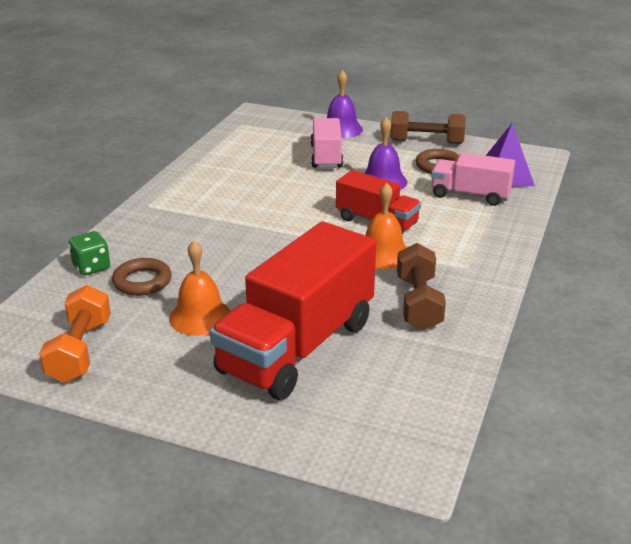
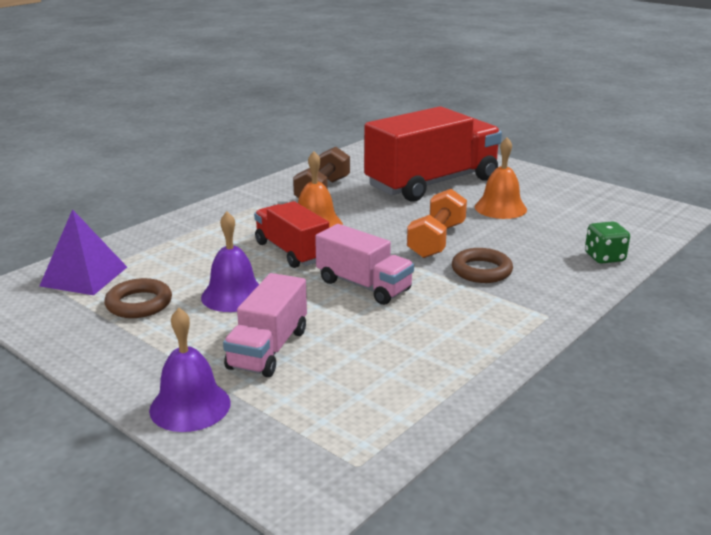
camera: 160 degrees left, 5 degrees down
(80, 351) = (597, 203): orange dumbbell -> orange dumbbell (436, 240)
(142, 281) = (551, 238): brown ring -> brown ring (481, 270)
(426, 142) = (96, 347): brown dumbbell -> none
(470, 195) = (159, 261): pink truck -> pink truck (363, 285)

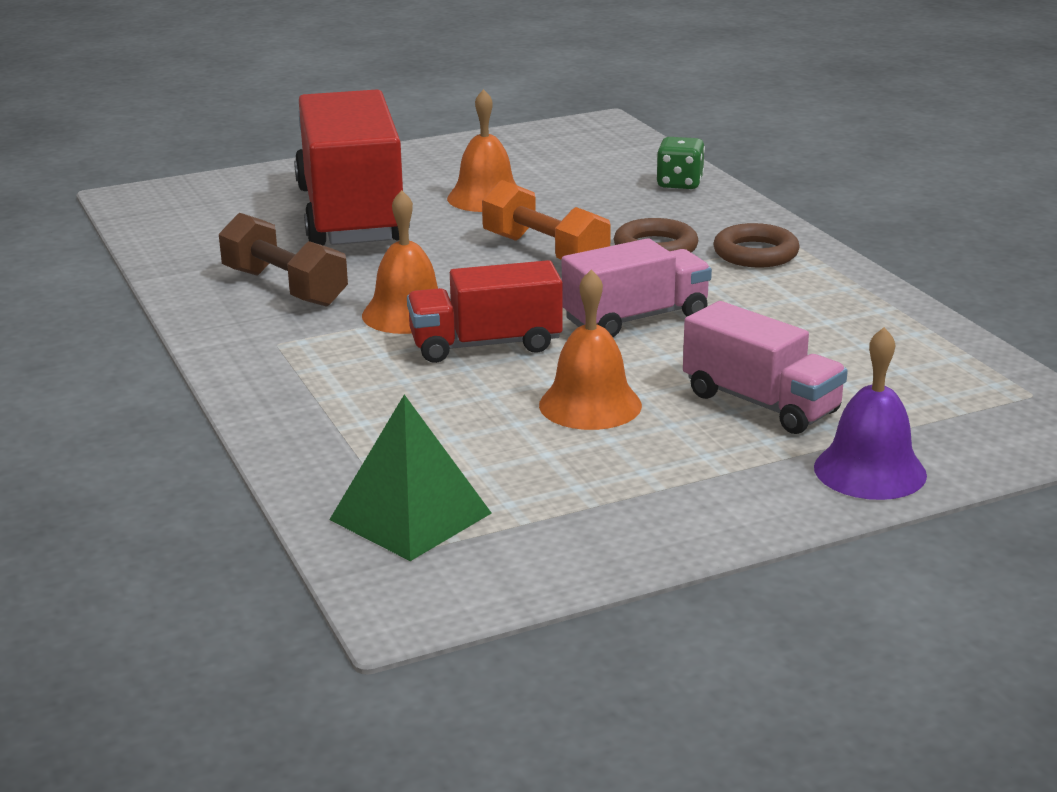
camera: 65 degrees left, 0 degrees up
(84, 276) = (410, 516): purple pyramid -> green pyramid
(139, 304) = (556, 477): brown ring -> brown ring (755, 253)
(233, 295) = (590, 405): purple bell -> orange bell

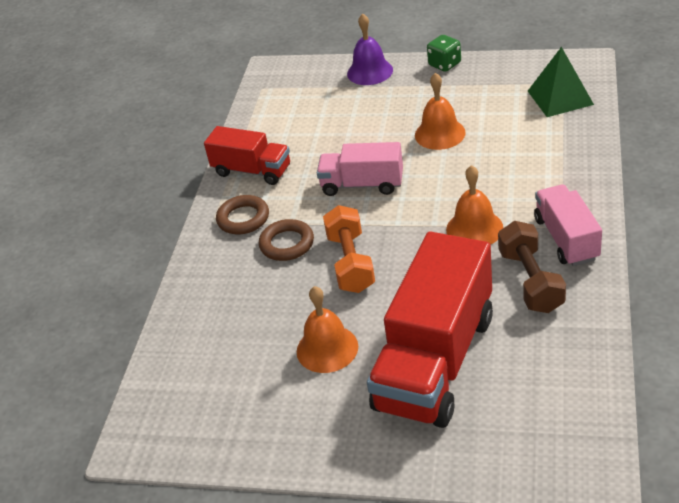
camera: 140 degrees left, 15 degrees up
(485, 345) = (453, 188): red truck -> red truck (252, 171)
(679, 184) = (191, 314): green dice -> green dice (444, 64)
(761, 403) = (369, 114): pink truck -> pink truck (566, 239)

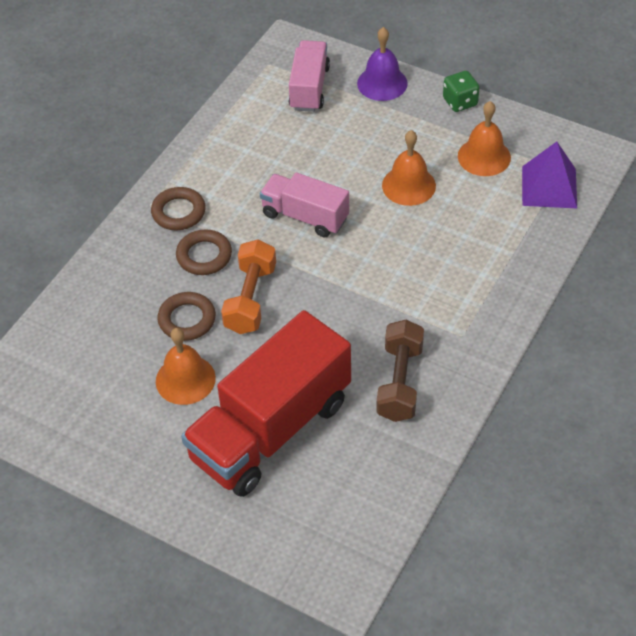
camera: 15 degrees right, 10 degrees up
(252, 171) = (212, 160): red truck -> none
(300, 299) = (187, 319): none -> brown ring
(474, 228) = (381, 306): orange bell -> orange bell (484, 156)
(560, 97) = (549, 187): green pyramid -> purple pyramid
(566, 239) = (458, 350): pink truck -> pink truck (309, 88)

